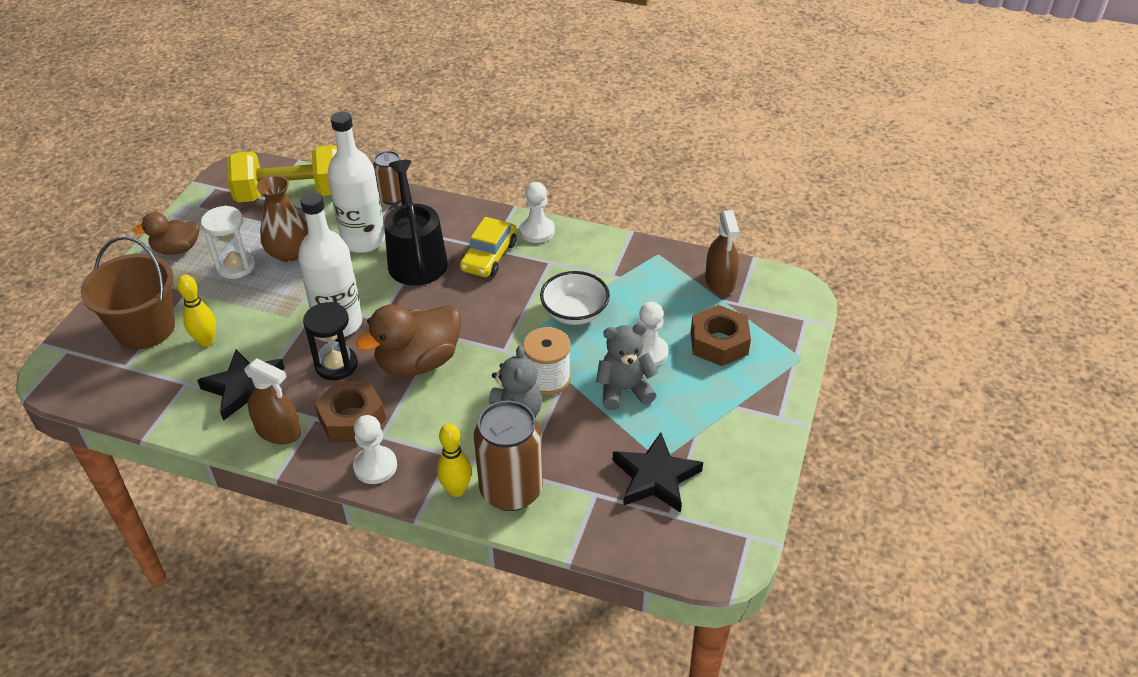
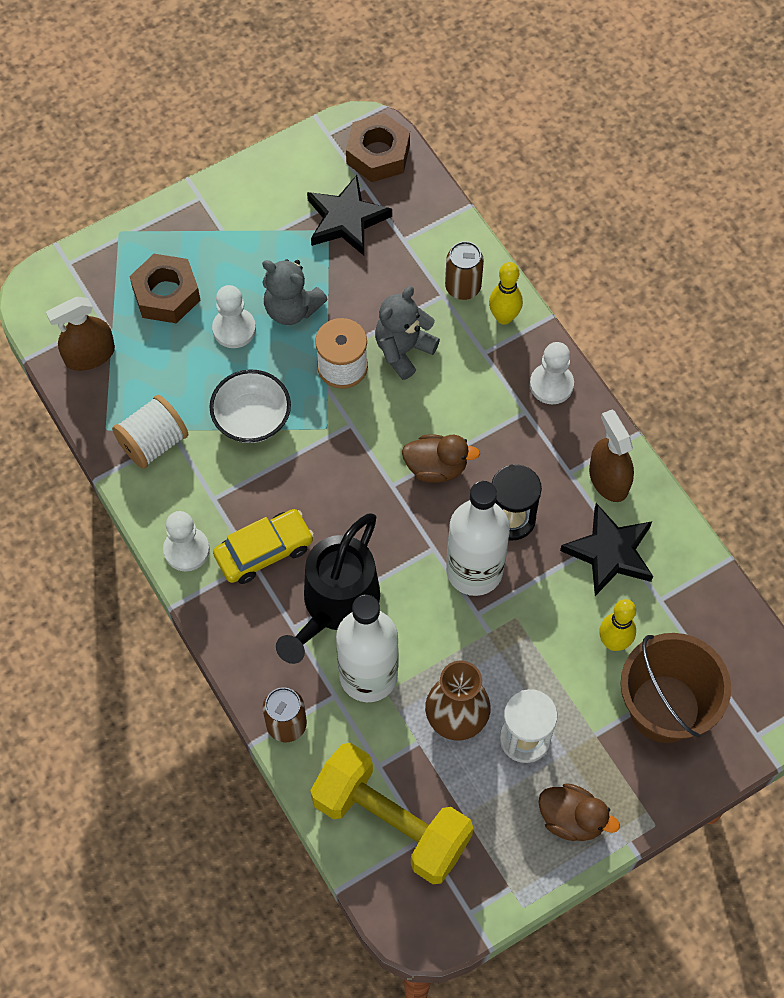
camera: 140 degrees left, 20 degrees up
(352, 419) = (538, 447): brown nut -> brown nut (378, 154)
(418, 362) = (436, 467): brown duck -> brown duck, size x0.62
(511, 490) = (463, 287): brown can -> brown can, size x0.59
(621, 264) = (153, 443): none -> white spool
(720, 281) = (89, 355): brown spray bottle -> brown spray bottle turned 150 degrees counterclockwise

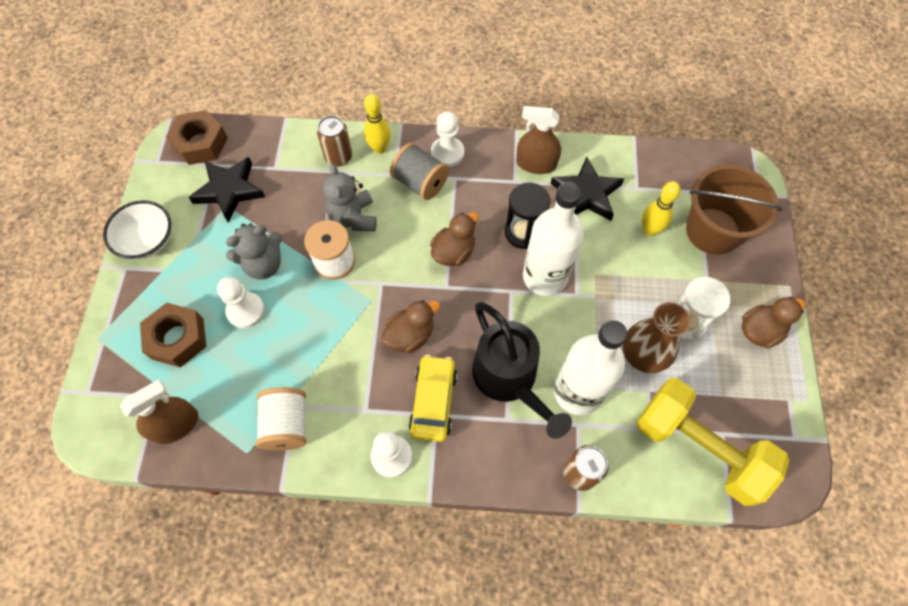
camera: 55 degrees left, 0 degrees up
(89, 355) = (176, 425): brown spray bottle -> brown spray bottle turned 135 degrees counterclockwise
(252, 418) = (324, 343): white bowl -> white bowl (147, 240)
(315, 487) = (410, 335): none -> brown duck
(391, 822) = (699, 447): yellow dumbbell -> yellow dumbbell turned 60 degrees clockwise
(493, 383) = (420, 182): none -> grey spool

